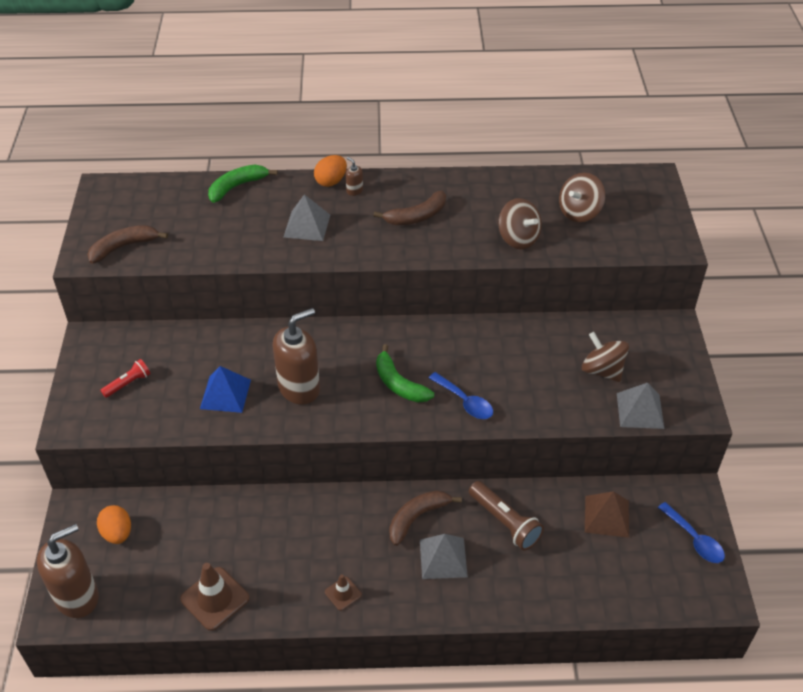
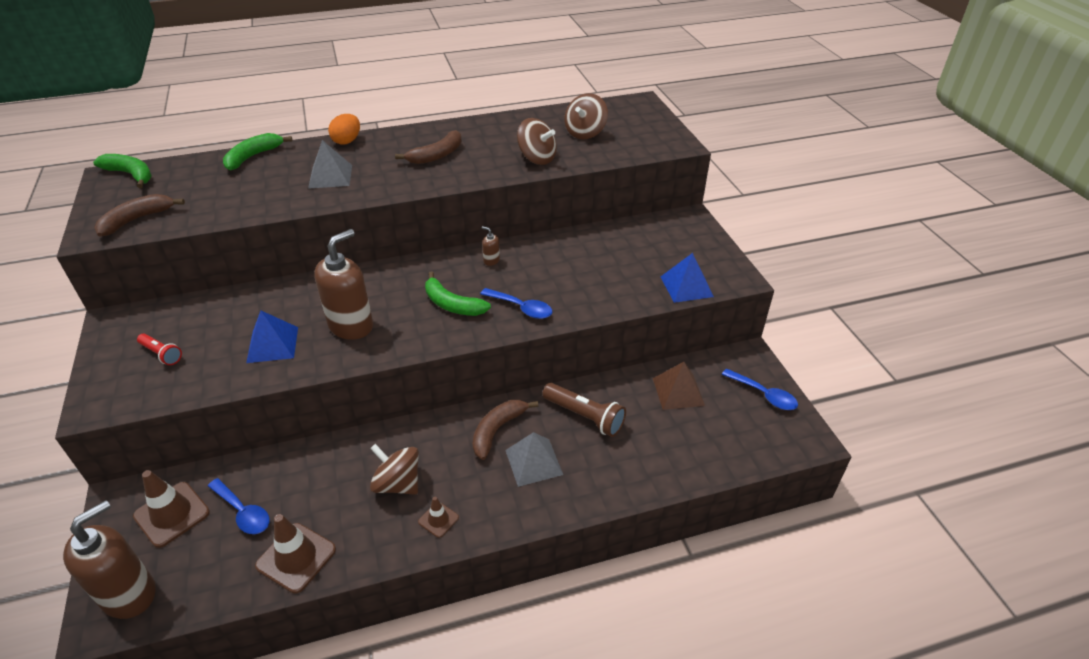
camera: 15 degrees left, 5 degrees down
(117, 533) = (172, 514): orange egg -> brown traffic cone
(122, 190) = (131, 175): none -> green banana
(128, 384) = (161, 354): red flashlight -> red flashlight turned 90 degrees clockwise
(176, 546) = (243, 512): none -> blue spoon
(354, 191) = (371, 145): brown soap dispenser -> brown soap dispenser (491, 260)
(602, 370) = (640, 261): brown spinning top -> brown spinning top (398, 483)
(640, 410) = (686, 286): grey pyramid -> blue pyramid

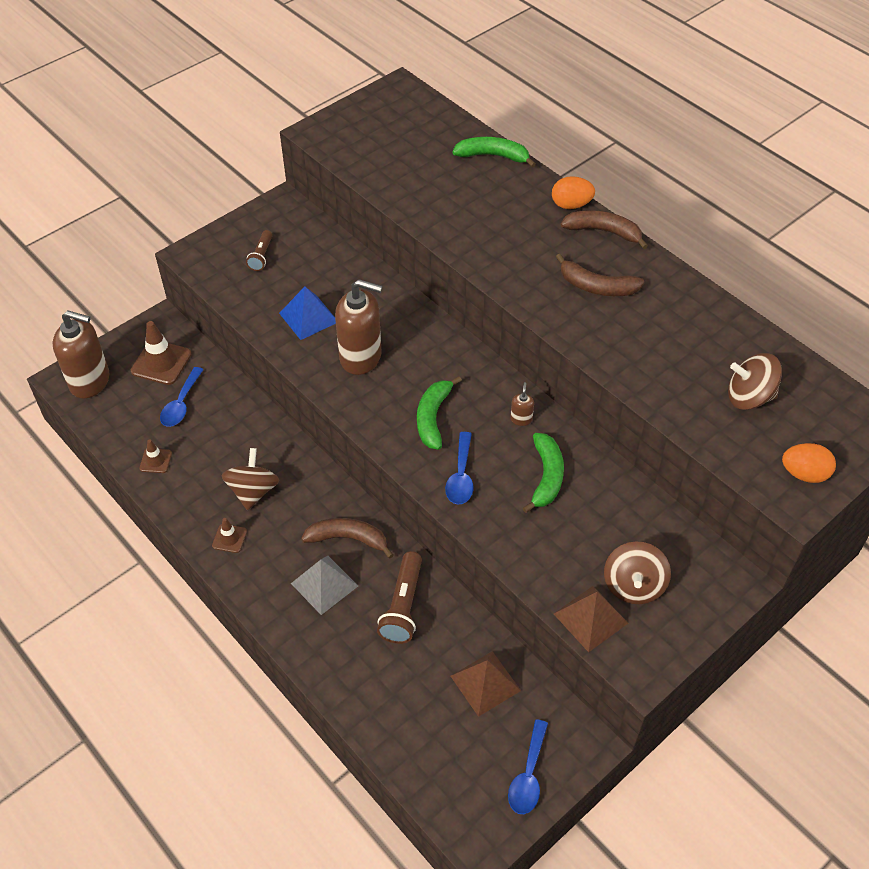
camera: 65 degrees right, 10 degrees up
(131, 175) = (410, 99): green banana -> green banana (546, 476)
(137, 220) = (350, 144): brown banana -> brown banana (603, 232)
(161, 354) = (261, 256): red flashlight -> brown flashlight
(296, 557) = (156, 461): brown traffic cone -> brown traffic cone, size x0.54
(330, 176) = (499, 226): grey pyramid -> none
(537, 158) = (655, 374): brown spinning top -> brown spinning top (633, 585)
(658, 135) = (804, 474): none -> orange egg
(686, 286) = (590, 618): blue pyramid -> brown pyramid

